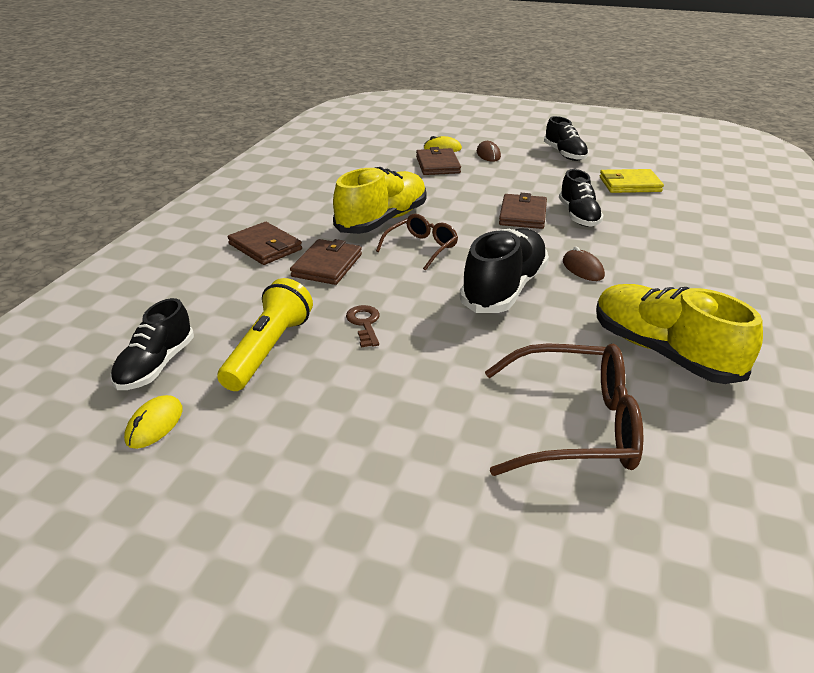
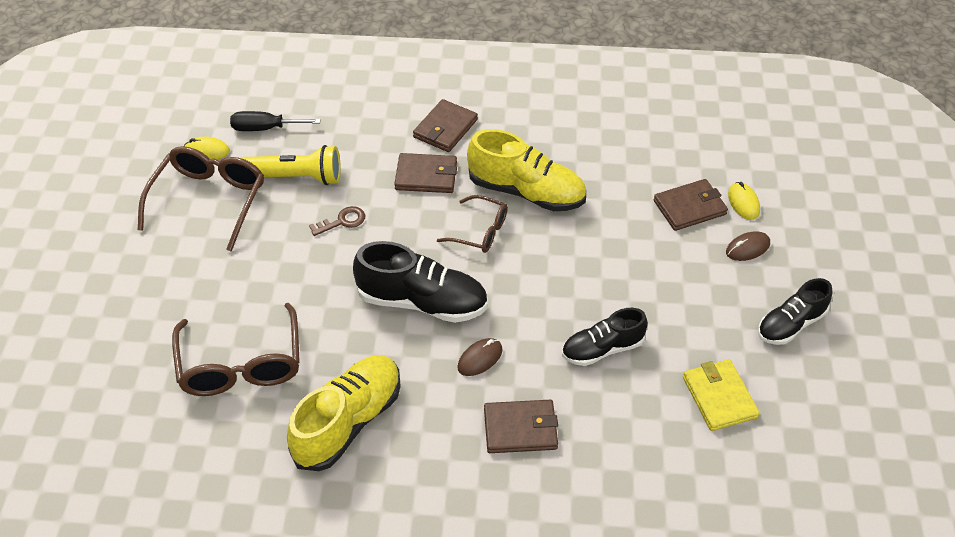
camera: 75 degrees right, 15 degrees up
(156, 366) = (265, 128): black shoe -> black screwdriver
(262, 431) = (208, 201): none -> brown glasses
(522, 214) = (585, 299): brown wallet -> brown wallet (520, 429)

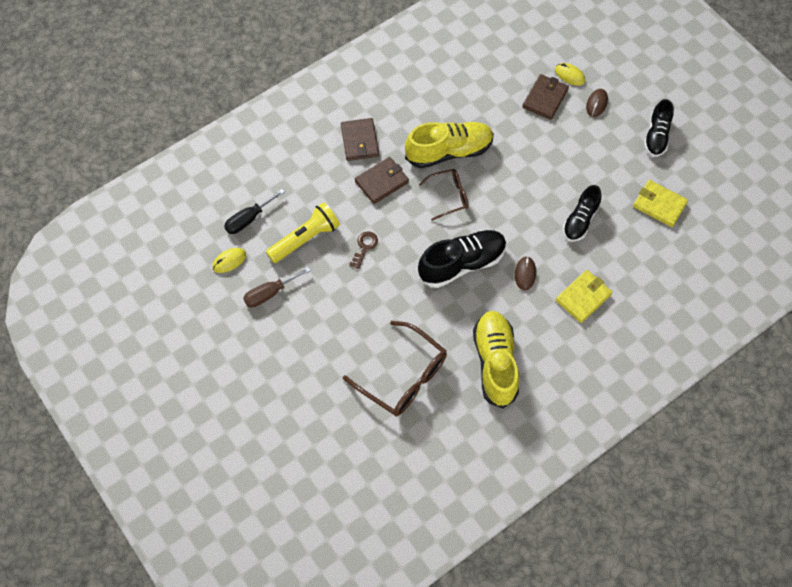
camera: 40 degrees left, 15 degrees up
(208, 201) = (270, 293): brown glasses -> brown screwdriver
(520, 429) = (583, 297): brown wallet -> yellow wallet

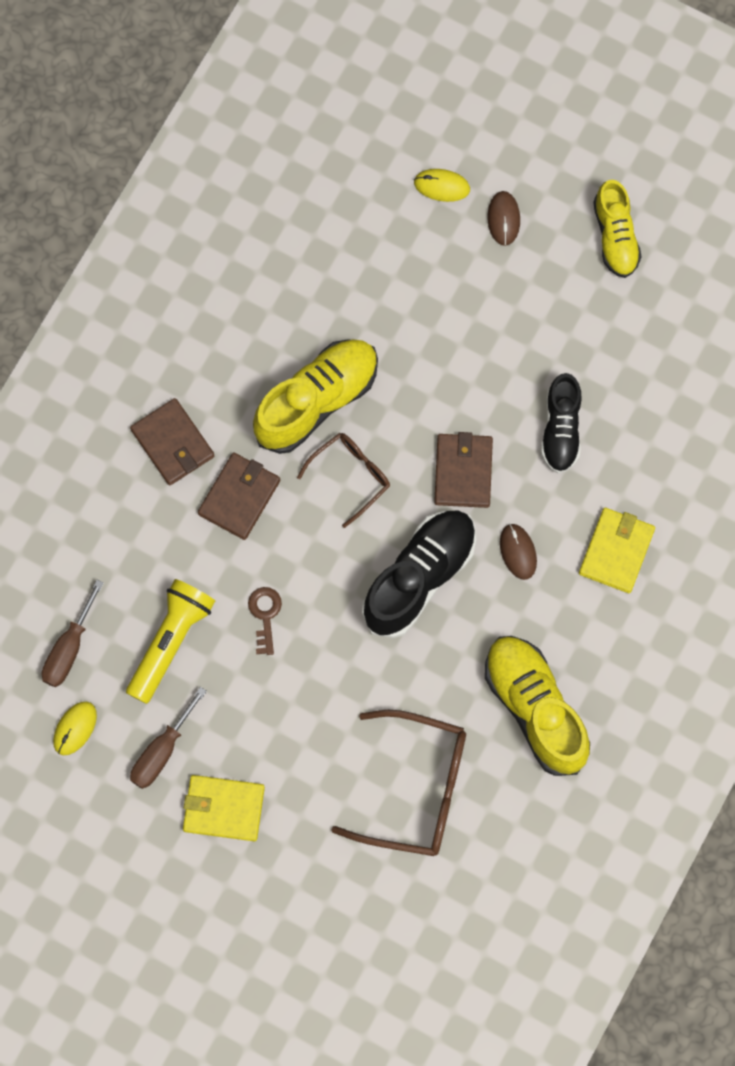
camera: 25 degrees left, 10 degrees up
(248, 219) = (69, 648): black screwdriver -> brown screwdriver
(545, 98) = (421, 244): brown wallet -> brown wallet (463, 471)
(656, 136) = (615, 236): black shoe -> yellow shoe
(659, 205) = (665, 352): yellow wallet -> yellow wallet (223, 809)

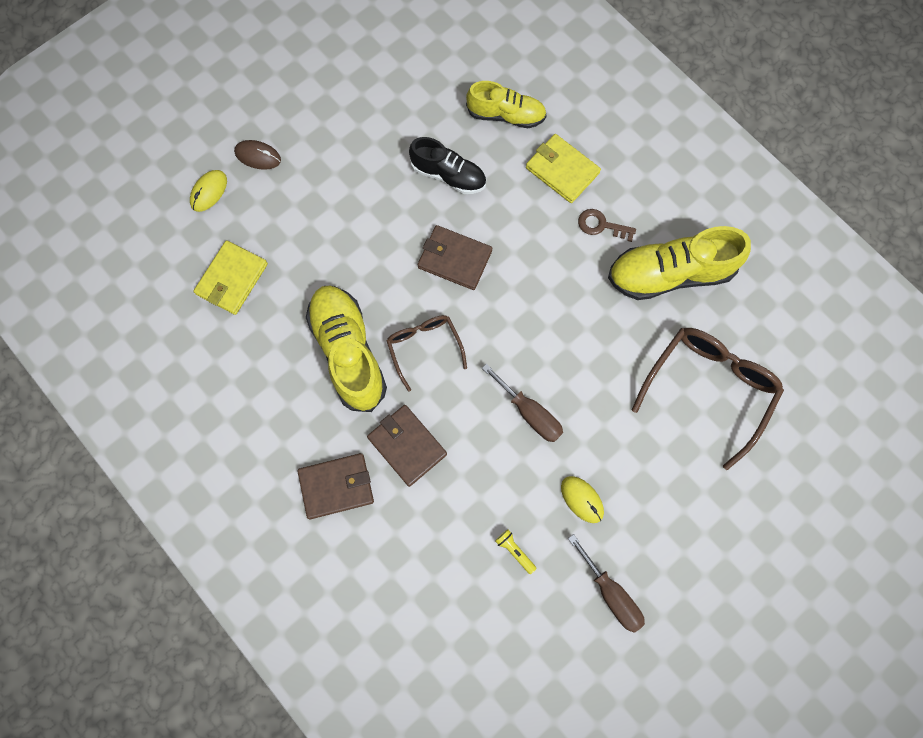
camera: 70 degrees left, 0 degrees up
(69, 648) = (489, 646): brown screwdriver -> brown screwdriver (530, 413)
(75, 728) = (565, 667): yellow mouse -> yellow mouse (582, 499)
(170, 642) = (515, 551): yellow flashlight -> yellow flashlight, size x0.41
(223, 809) = (679, 556): yellow wallet -> yellow wallet (232, 279)
(265, 615) = (519, 460): brown key -> brown key (601, 225)
(420, 577) = (531, 323): black shoe -> none
(518, 552) = (536, 241): brown mouse -> none
(615, 236) = (309, 83): yellow shoe -> yellow shoe (506, 115)

